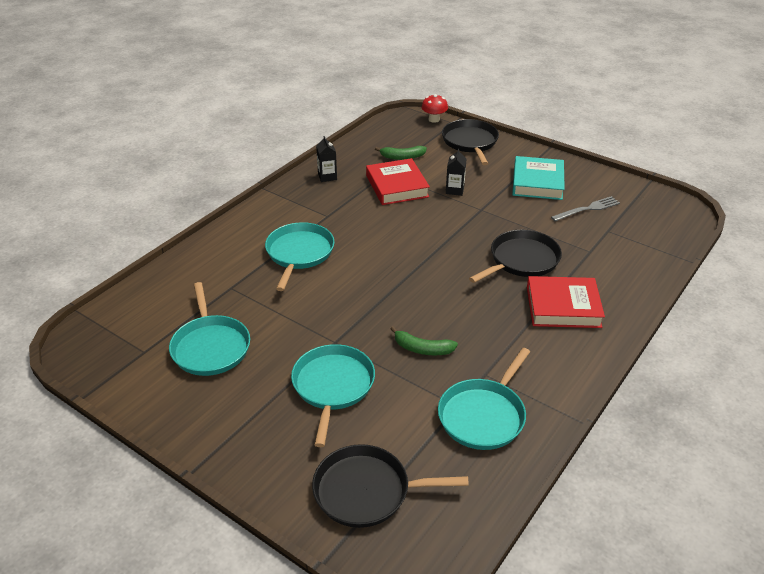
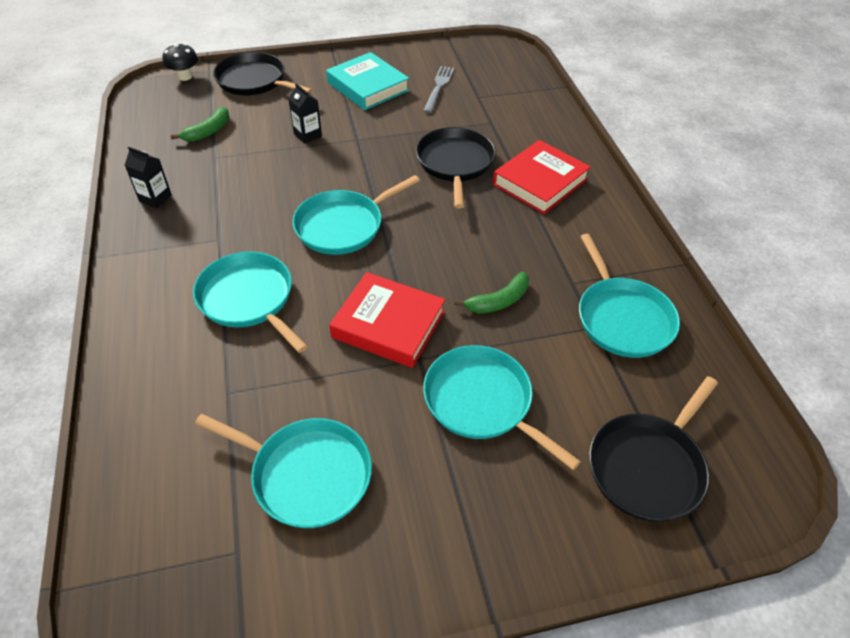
camera: 50 degrees left, 10 degrees up
(397, 186) = (247, 164): red book -> red book (388, 324)
(399, 250) = (343, 225): none -> turquoise pan
(434, 119) = (185, 76): red mushroom -> black mushroom

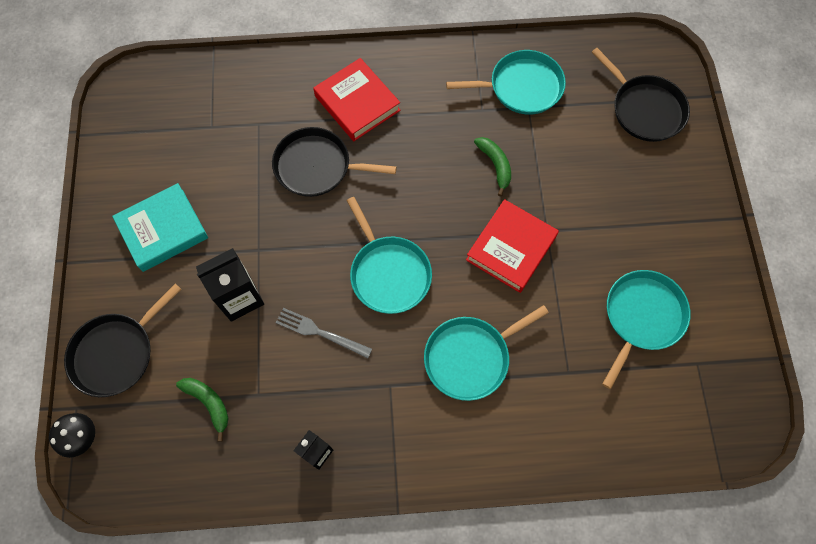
camera: 80 degrees left, 20 degrees up
(308, 135) = (240, 298): black carton -> black carton, size x1.66
(438, 87) = (183, 160): grey fork -> grey fork (320, 332)
(482, 402) = (589, 195): turquoise pan -> none

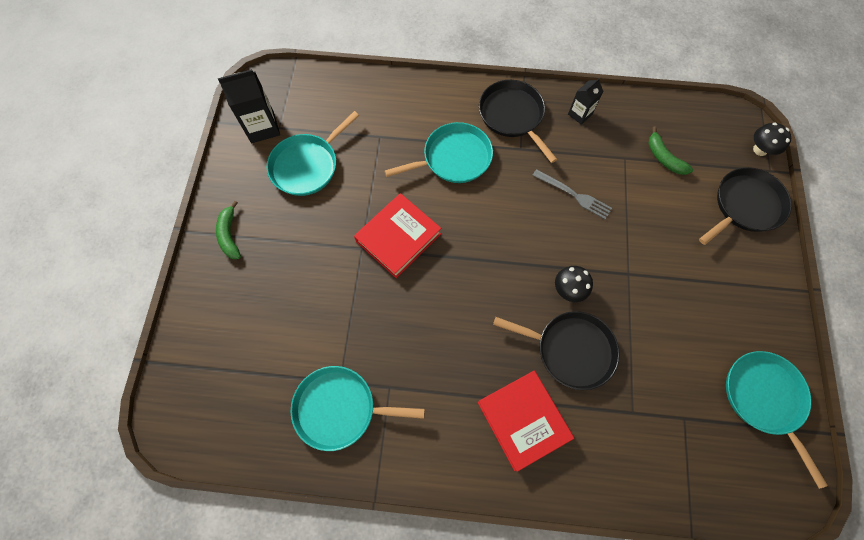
camera: 170 degrees left, 0 degrees up
(163, 230) = (721, 308): turquoise book -> none
(240, 298) = (643, 234): black carton -> black carton (262, 127)
(321, 223) = (568, 290): none -> black mushroom
(388, 273) = (511, 233): turquoise pan -> turquoise pan (764, 398)
(495, 165) = (392, 320): green banana -> green banana (230, 235)
(644, 109) = (220, 357): black pan -> black pan (513, 116)

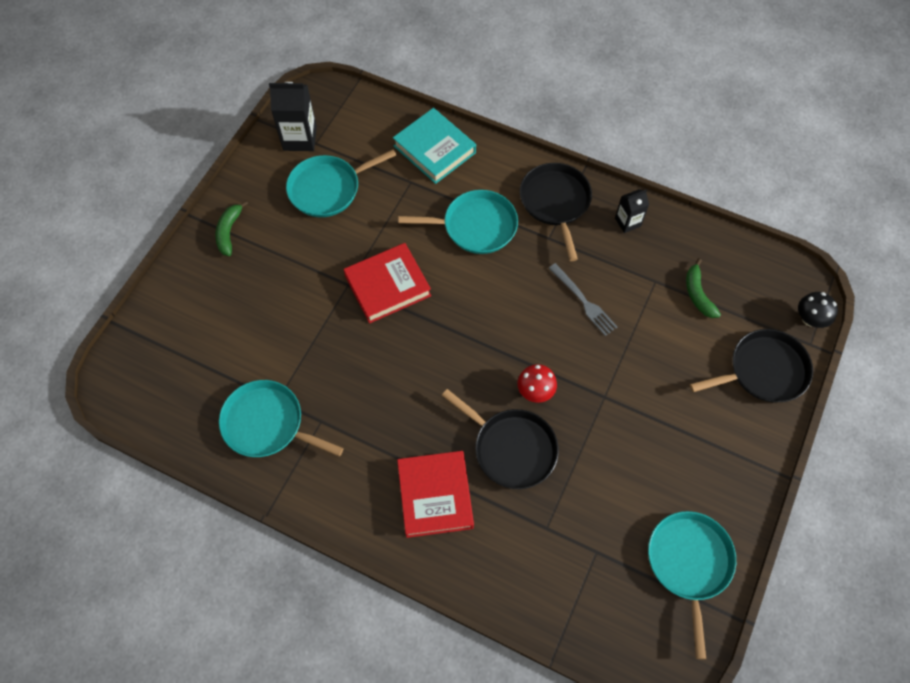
camera: 20 degrees right, 5 degrees down
(389, 101) = (434, 149): none -> turquoise book
(568, 290) = (535, 391): black mushroom -> red mushroom

